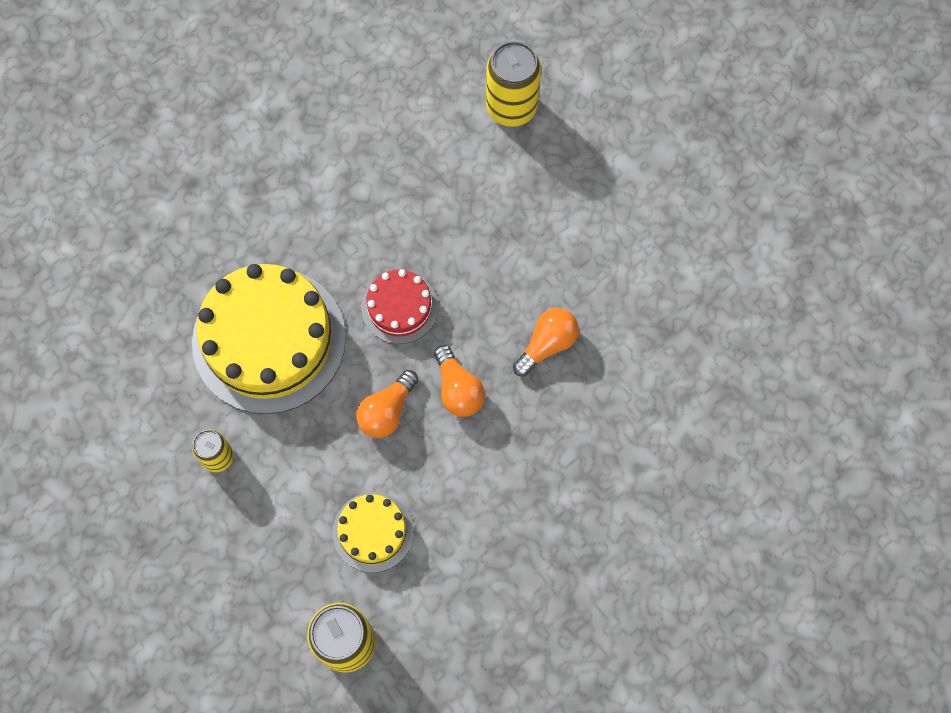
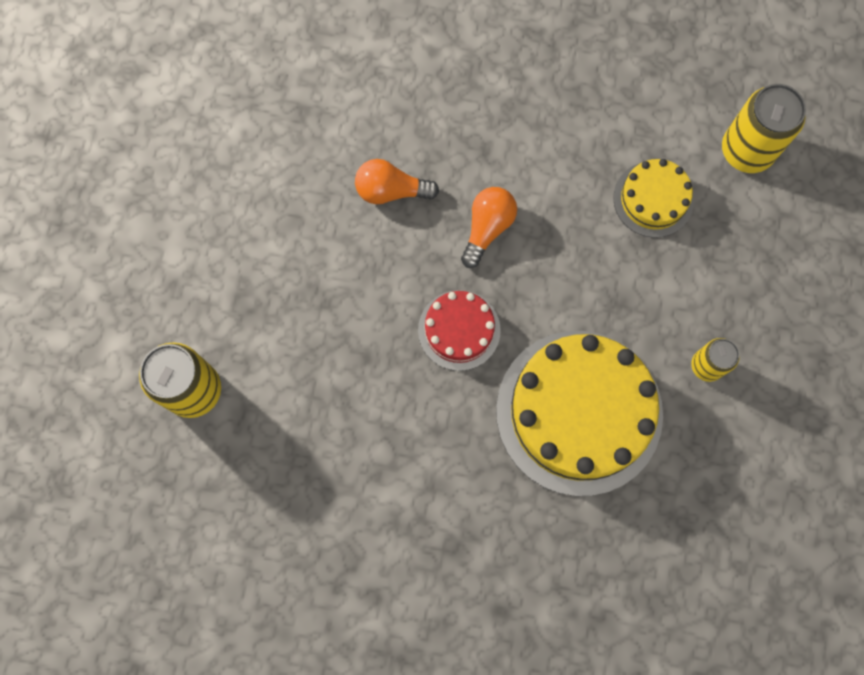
camera: 130 degrees left, 5 degrees up
(387, 411) = (553, 267): orange light bulb -> none

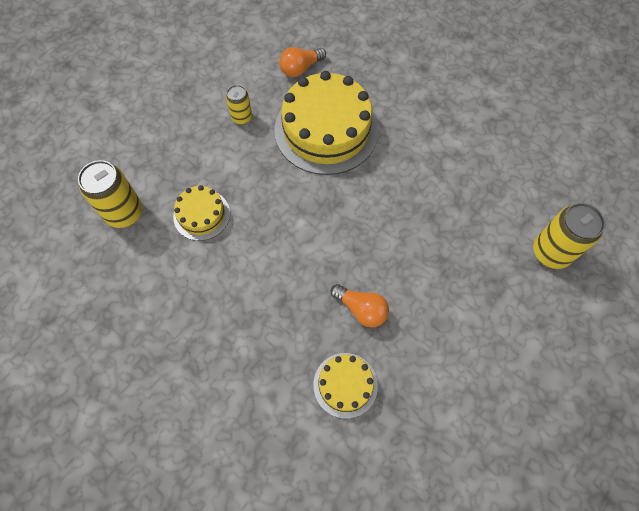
camera: 150 degrees left, 10 degrees down
(364, 101) = (345, 385): none -> yellow cake
(459, 330) = (367, 203): red cake -> none
(487, 228) = (313, 252): orange light bulb -> orange light bulb (300, 68)

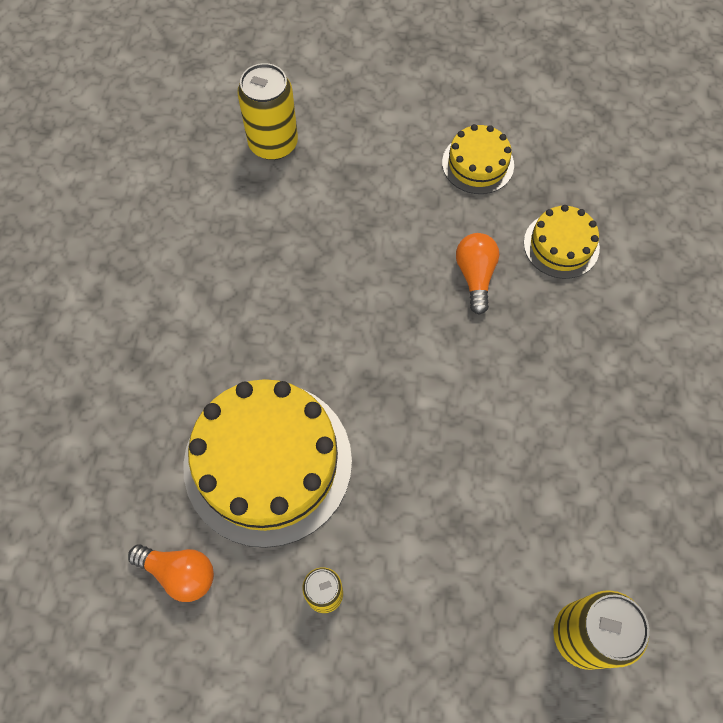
camera: 125 degrees left, 0 degrees up
(201, 215) = (506, 528): yellow cake -> yellow cake (478, 164)

